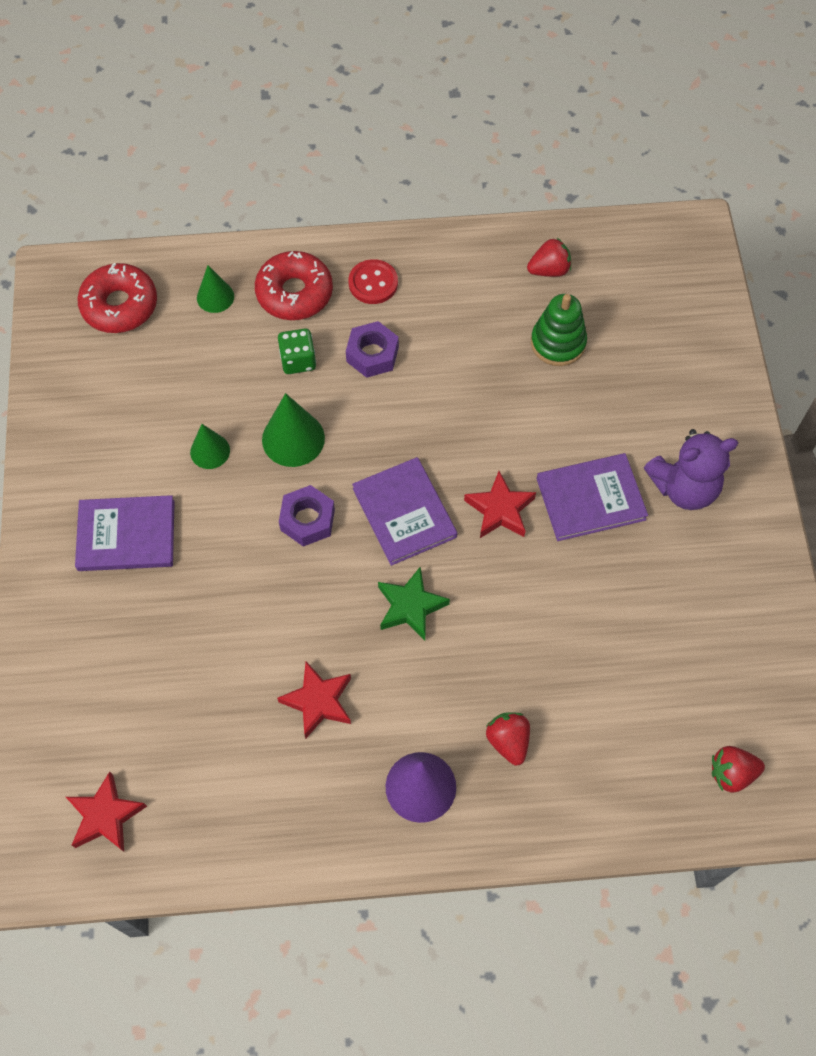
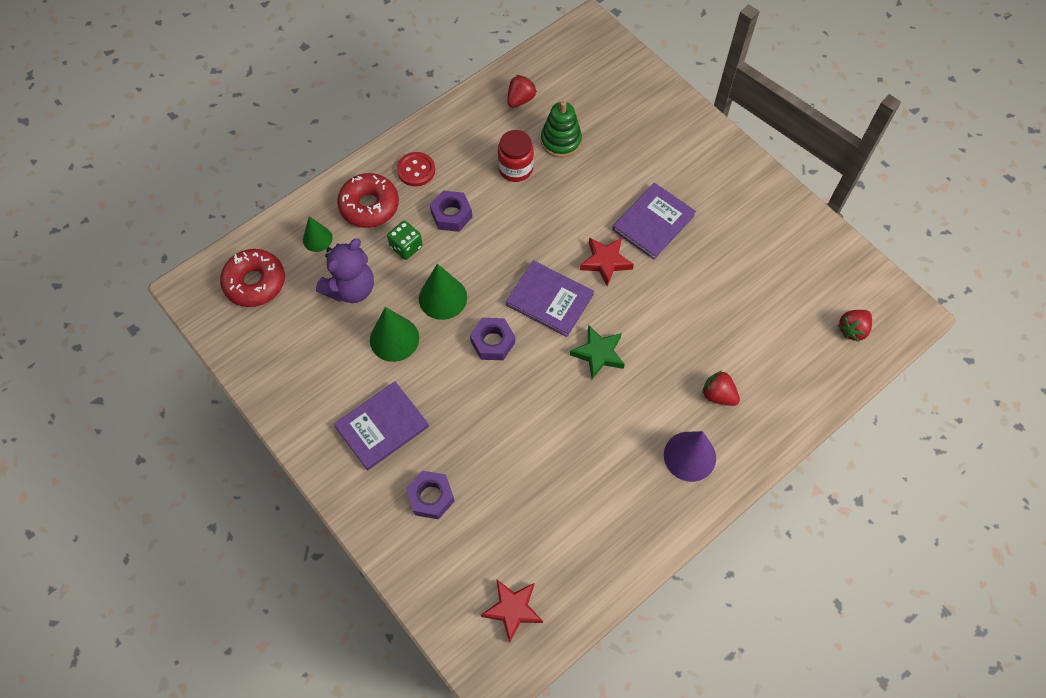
camera: 35 degrees left, 0 degrees up
(117, 641) = (431, 497): none -> purple nut
(210, 451) = (394, 339): green cone -> green cone, size x1.58
(318, 701) = (588, 447): red star -> none
(482, 344) = (515, 168): none -> red jar
(684, 487) = (700, 183): purple teddy bear -> purple teddy bear (351, 288)

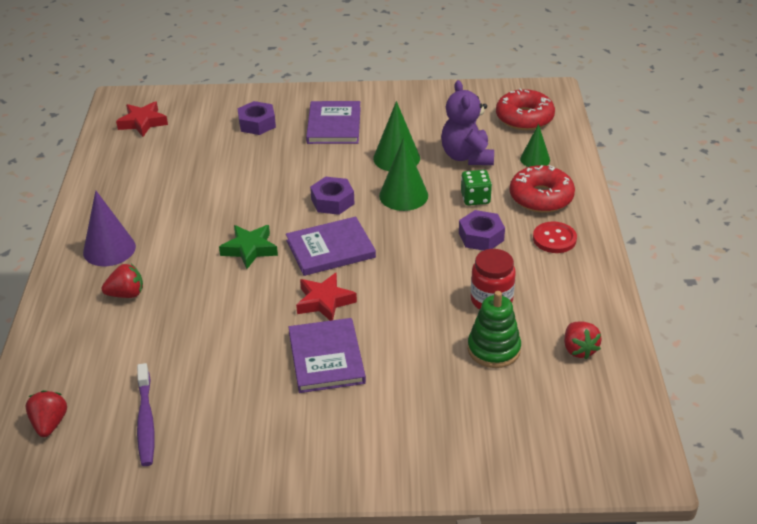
camera: 130 degrees right, 25 degrees down
(795, 279) = (146, 420): none -> purple toothbrush

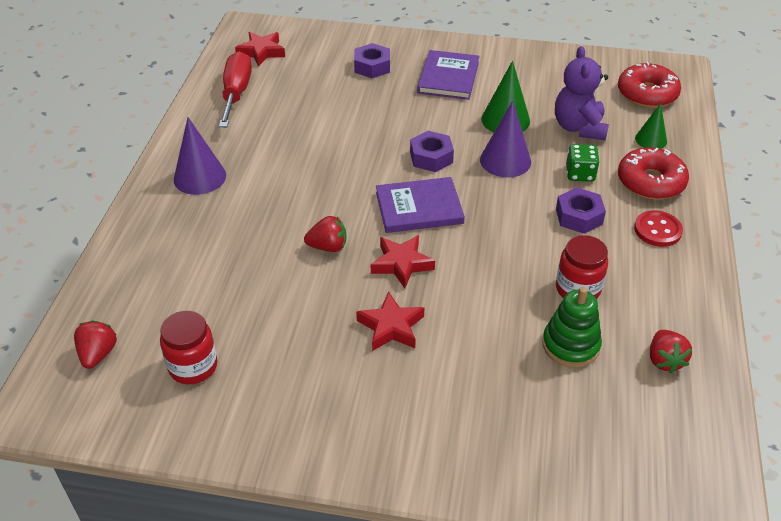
camera: 10 degrees right, 5 degrees up
(126, 165) = (236, 93): none -> red screwdriver
(126, 294) = (205, 227): red strawberry -> red strawberry (328, 247)
(146, 420) = (193, 366): purple toothbrush -> red jar
(249, 249) = (337, 197): green star -> none
(326, 358) = (391, 327): purple book -> red star
(403, 195) = (505, 160): green cone -> purple cone

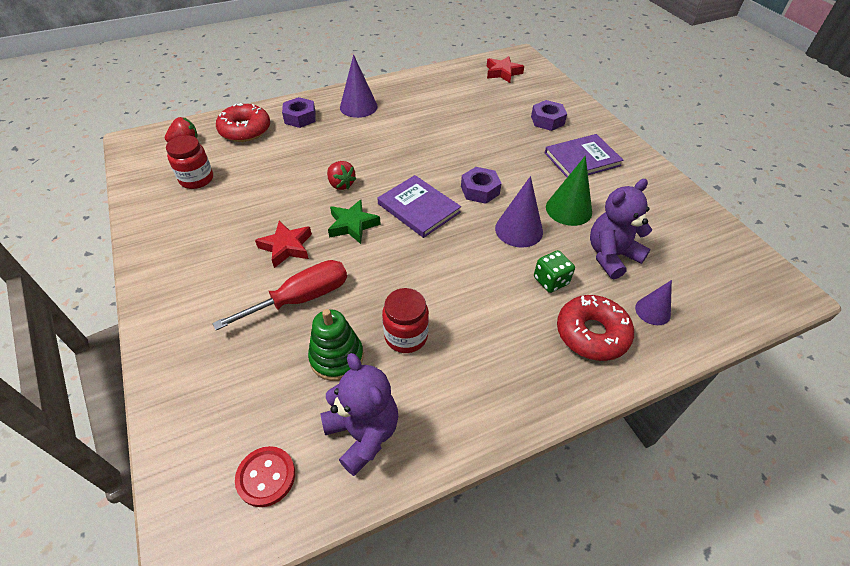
camera: 55 degrees right, 5 degrees up
(236, 93) = (450, 83): red screwdriver -> red screwdriver (301, 298)
(401, 264) = (352, 225): red star -> green star
(579, 216) = (495, 301): purple nut -> purple nut (300, 117)
(647, 94) = (717, 282): red donut -> red donut (245, 130)
(651, 140) = (652, 311): green cone -> purple cone
(657, 230) = (530, 364): red button -> red button (266, 477)
(664, 360) = (363, 433): red strawberry -> purple teddy bear

